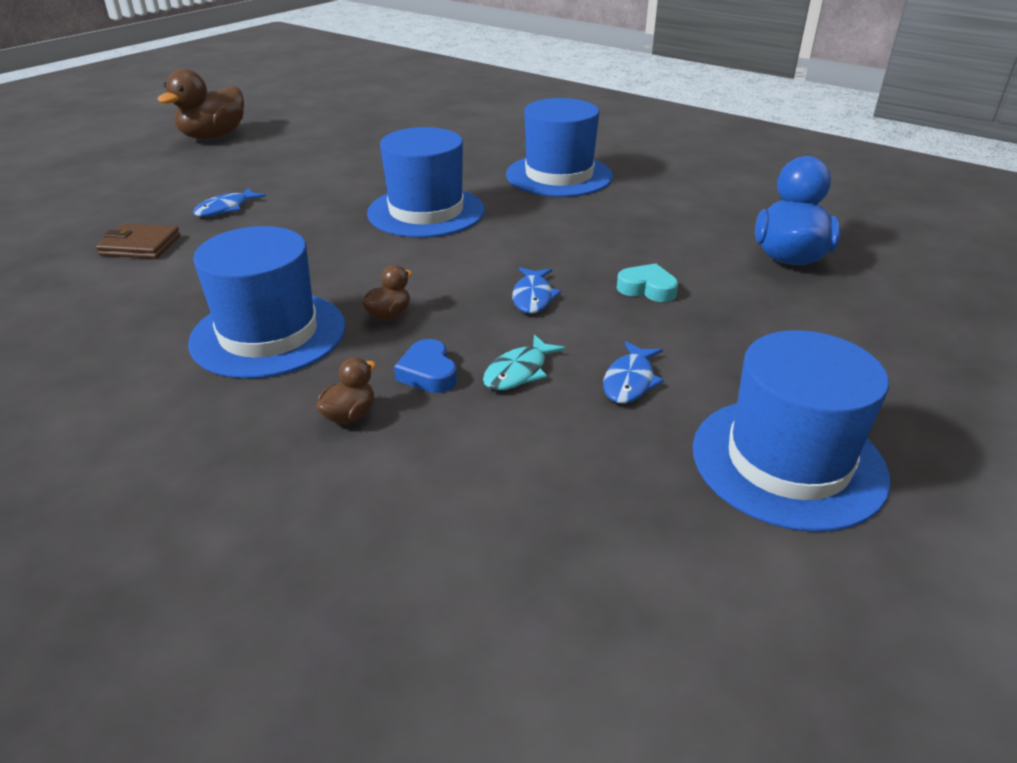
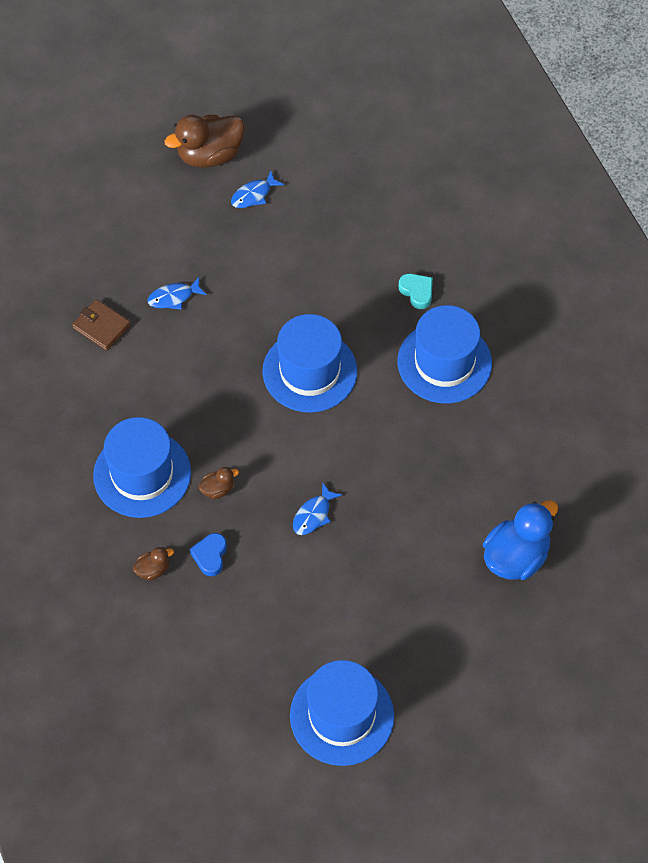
camera: 30 degrees right, 25 degrees up
(519, 372) = (258, 580): turquoise fish -> none
(630, 381) = (312, 619): blue fish -> blue fish (253, 195)
(647, 289) = (390, 542): turquoise heart -> turquoise heart (417, 292)

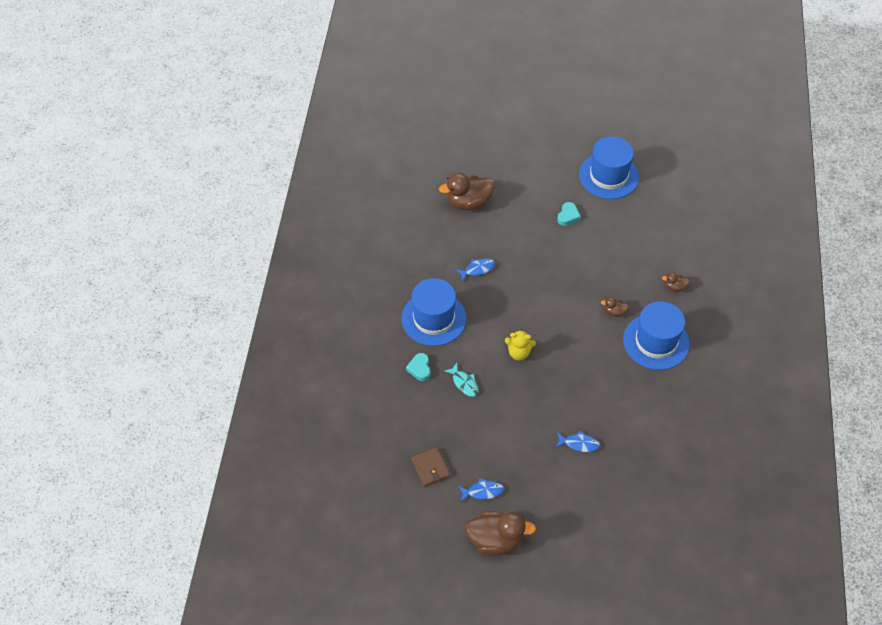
camera: 150 degrees left, 5 degrees down
(101, 326) = (638, 447): brown wallet -> brown wallet (430, 468)
(210, 556) = (638, 279): blue heart -> none
(309, 371) = (519, 353): blue hat -> yellow teddy bear
(313, 515) = (566, 273): blue fish -> blue fish (477, 269)
(352, 301) = (464, 383): none -> turquoise fish
(362, 609) = (568, 216): none -> turquoise heart
(516, 557) = (468, 202): blue duck -> brown duck

